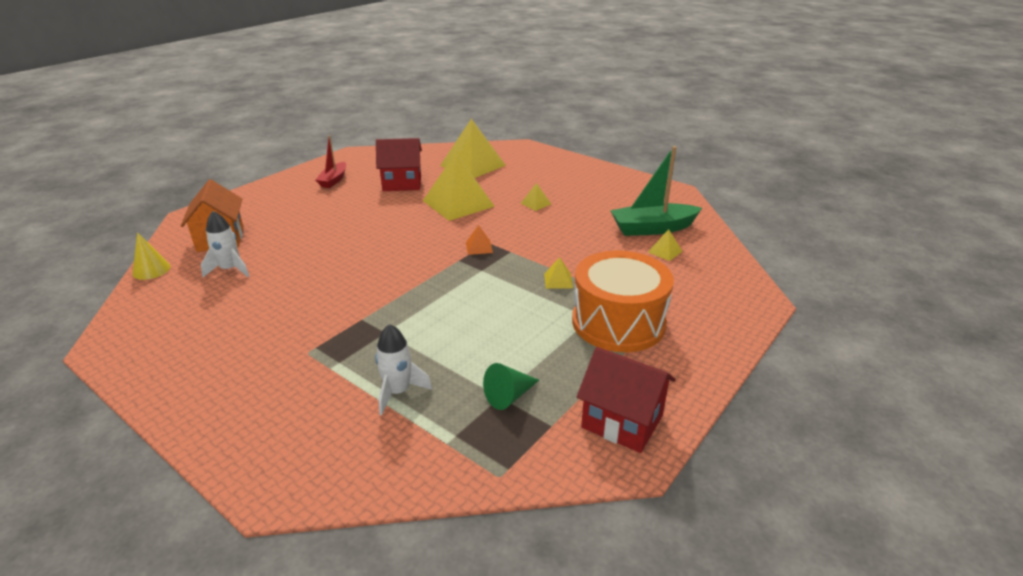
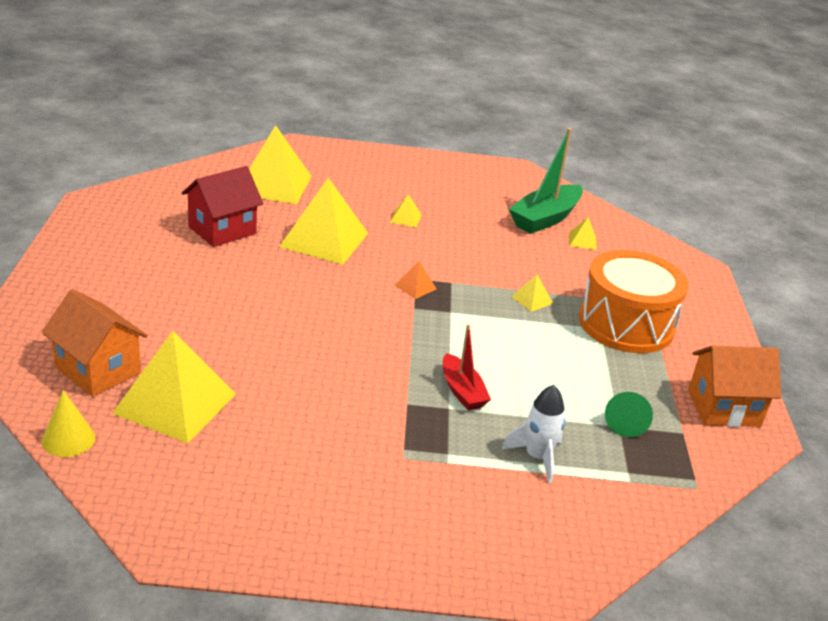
camera: 40 degrees left, 0 degrees up
(230, 269) = (175, 403): white rocket -> yellow pyramid
(333, 180) = (126, 248): red boat -> red boat (462, 391)
(622, 421) = (724, 408): red house -> orange house

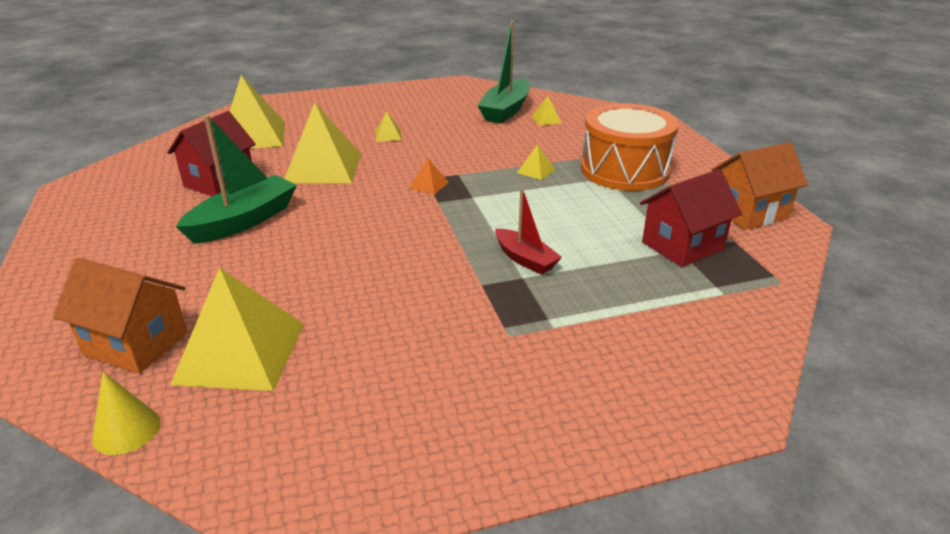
camera: 15 degrees left, 0 degrees up
(227, 278) = (243, 221): none -> green boat
(537, 457) = (631, 297): white rocket -> none
(625, 422) = (682, 246): green cone -> red house

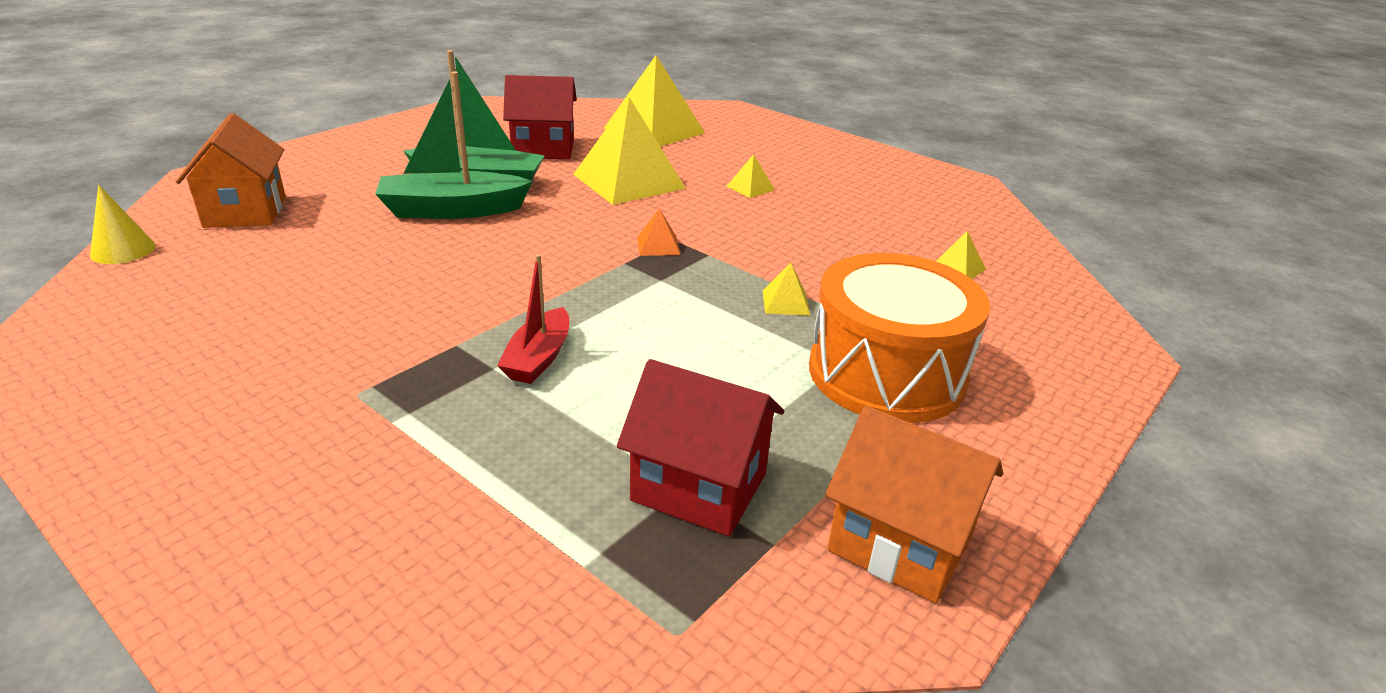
camera: 55 degrees right, 0 degrees up
(240, 352) = (251, 257): yellow pyramid -> none
(505, 110) = (935, 233): green boat -> green boat (452, 210)

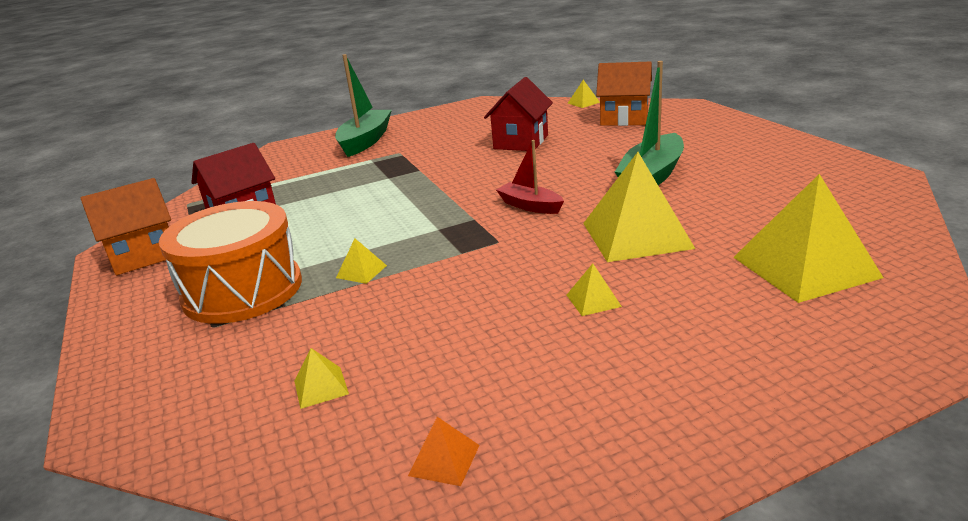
camera: 120 degrees right, 5 degrees down
(123, 250) = (583, 103): yellow cone -> yellow pyramid
(452, 210) = (600, 168): green boat -> green boat (365, 141)
(538, 358) = (385, 187): red boat -> red boat (530, 206)
(543, 149) = (735, 202): red house -> red house (521, 142)
(658, 245) = (491, 234): orange pyramid -> orange pyramid (444, 460)

